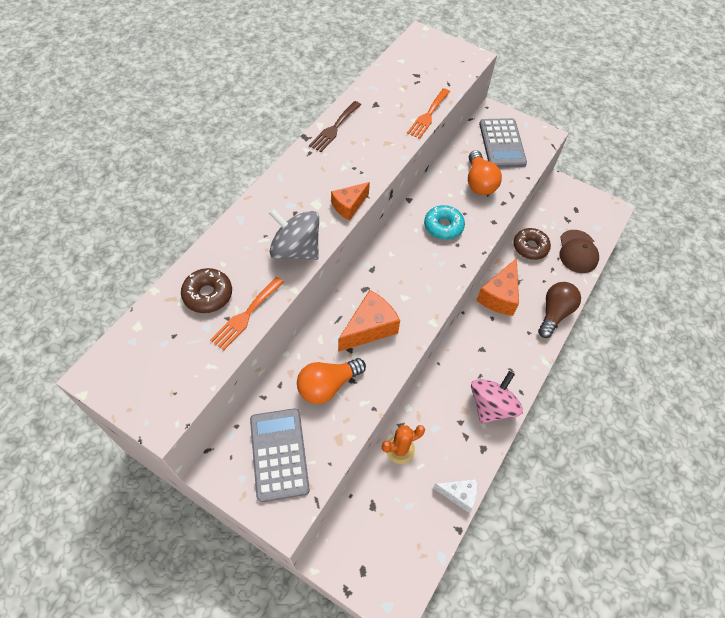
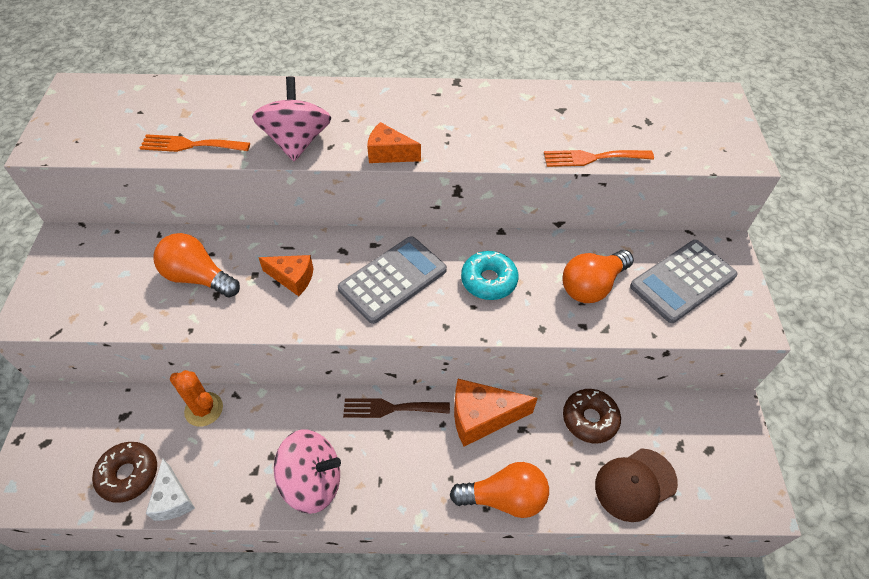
camera: 60 degrees right, 5 degrees down
(208, 295) = (199, 110): brown donut -> brown donut (128, 474)
(279, 454) = (99, 277): grey calculator -> grey calculator (393, 279)
(296, 249) = (297, 142): grey spinning top -> pink spinning top
(334, 128) = (490, 95): brown fork -> brown fork (391, 408)
(369, 328) = (292, 278): orange cheese -> orange cheese, size x0.64
(554, 313) = (504, 498): brown light bulb -> orange light bulb

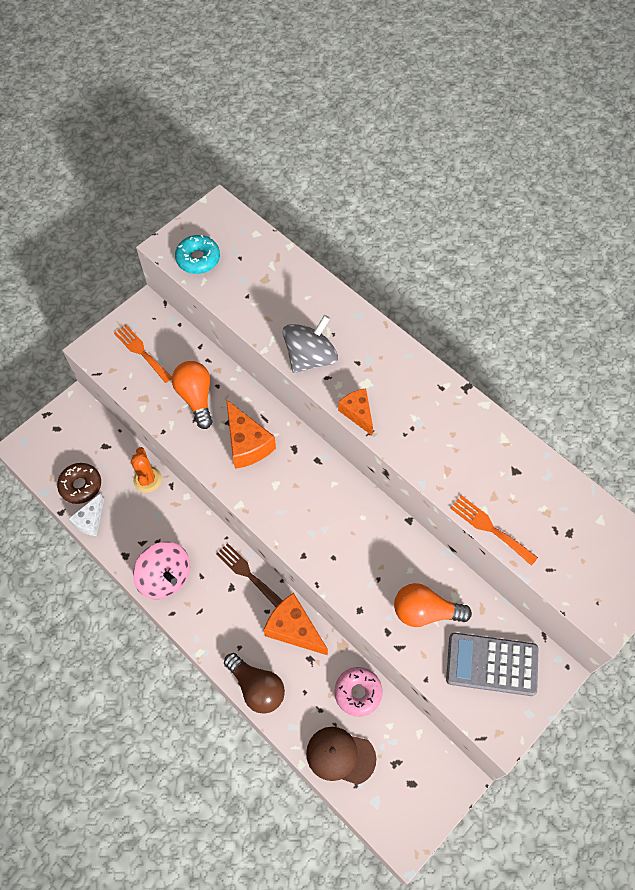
camera: 45 degrees right, 10 degrees up
(190, 145) = (246, 310): orange fork -> orange fork (141, 352)
(292, 278) = (247, 444): orange cheese -> orange cheese, size x1.57
(297, 142) = (310, 357): pink spinning top -> grey spinning top
(393, 279) = (304, 496): grey calculator -> none
(488, 281) = (362, 548): turquoise donut -> turquoise donut (198, 259)
(504, 498) = (257, 687): orange light bulb -> brown light bulb
(589, 419) = (358, 693): brown donut -> pink donut

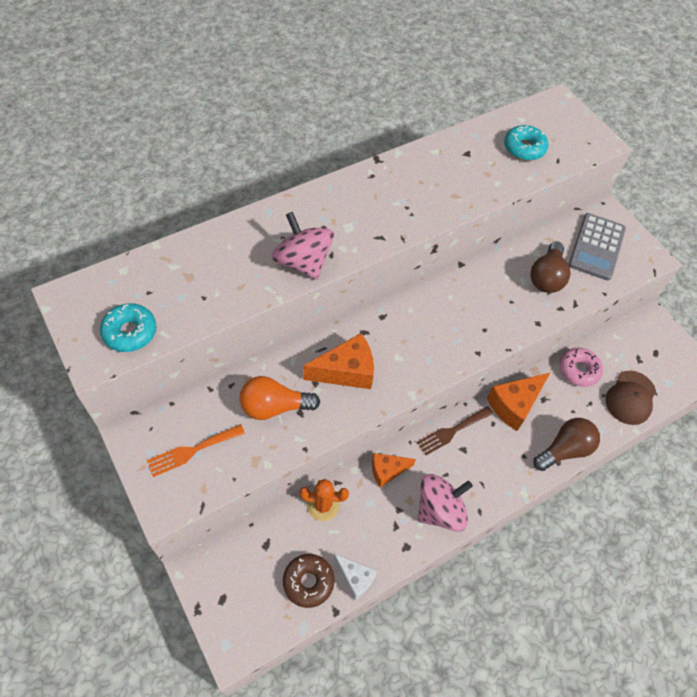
camera: 80 degrees left, 5 degrees down
(310, 357) = (303, 262): grey spinning top -> pink spinning top
(357, 413) = (379, 242): orange cheese -> orange cheese (387, 471)
(425, 611) = (546, 277): orange light bulb -> brown light bulb
(490, 528) = (515, 184): orange fork -> none
(552, 529) = (524, 148): none -> turquoise donut

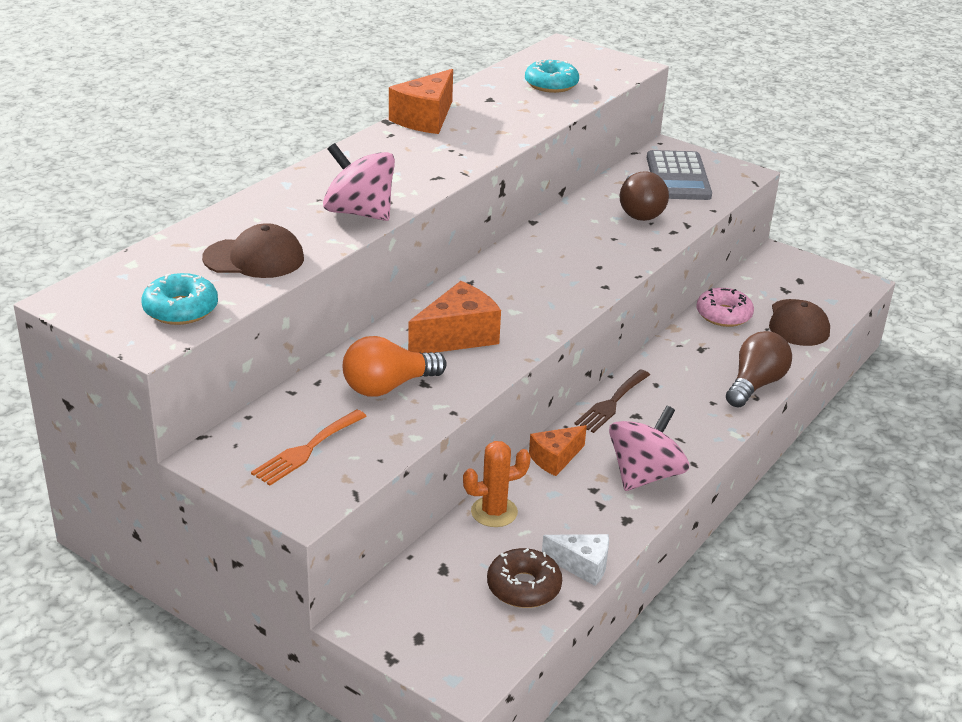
camera: 20 degrees left, 25 degrees down
(205, 291) = (254, 258): none -> brown cap
(514, 405) = (670, 362): orange cheese -> orange cheese (425, 118)

